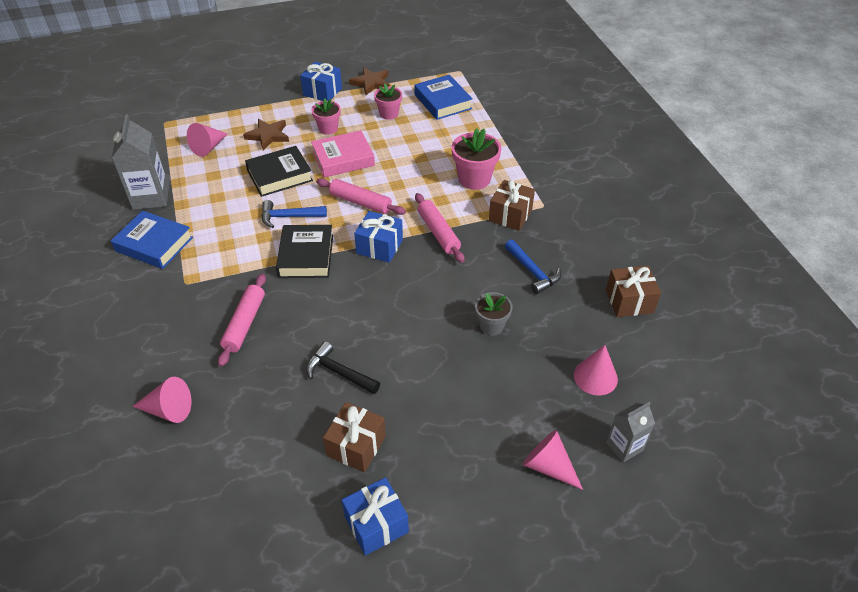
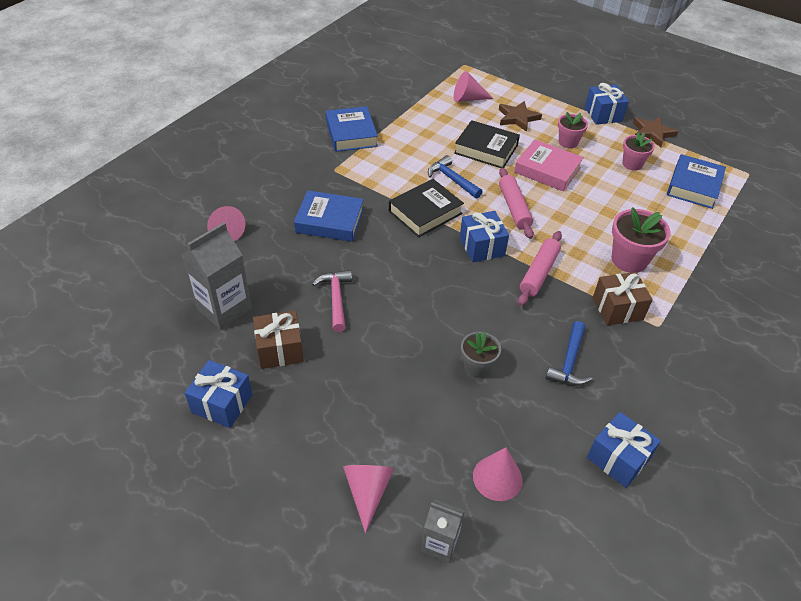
camera: 50 degrees right, 0 degrees up
(151, 197) = (389, 105): grey carton -> grey carton (224, 309)
(244, 324) = (329, 221): pink rolling pin -> blue book
(338, 372) = (336, 298): black hammer -> pink hammer
(629, 301) = (618, 458): brown gift -> blue gift

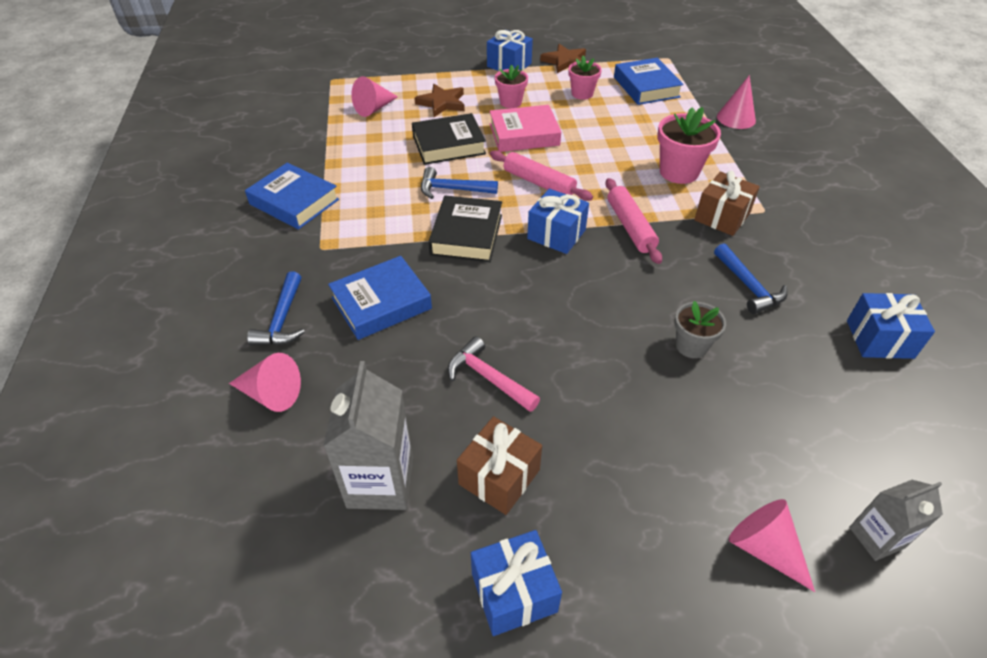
camera: 40 degrees left, 0 degrees up
(271, 197) = (282, 320): none -> blue hammer
(497, 478) = (833, 432): pink cone -> pink cone (736, 118)

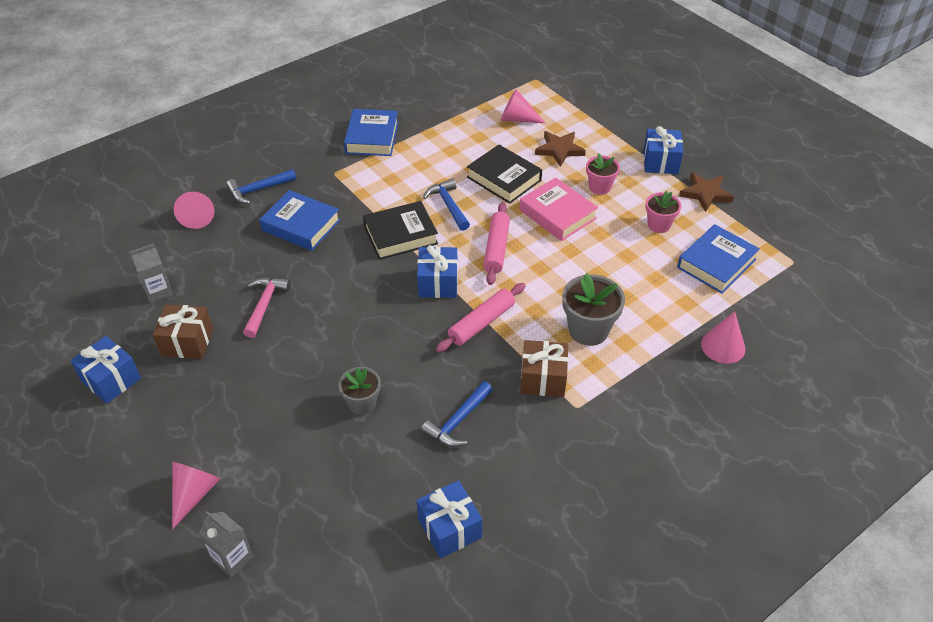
camera: 60 degrees right, 0 degrees up
(380, 482) = (158, 291): grey carton -> grey carton, size x0.60
(679, 172) = (588, 330): pink flower pot -> grey flower pot

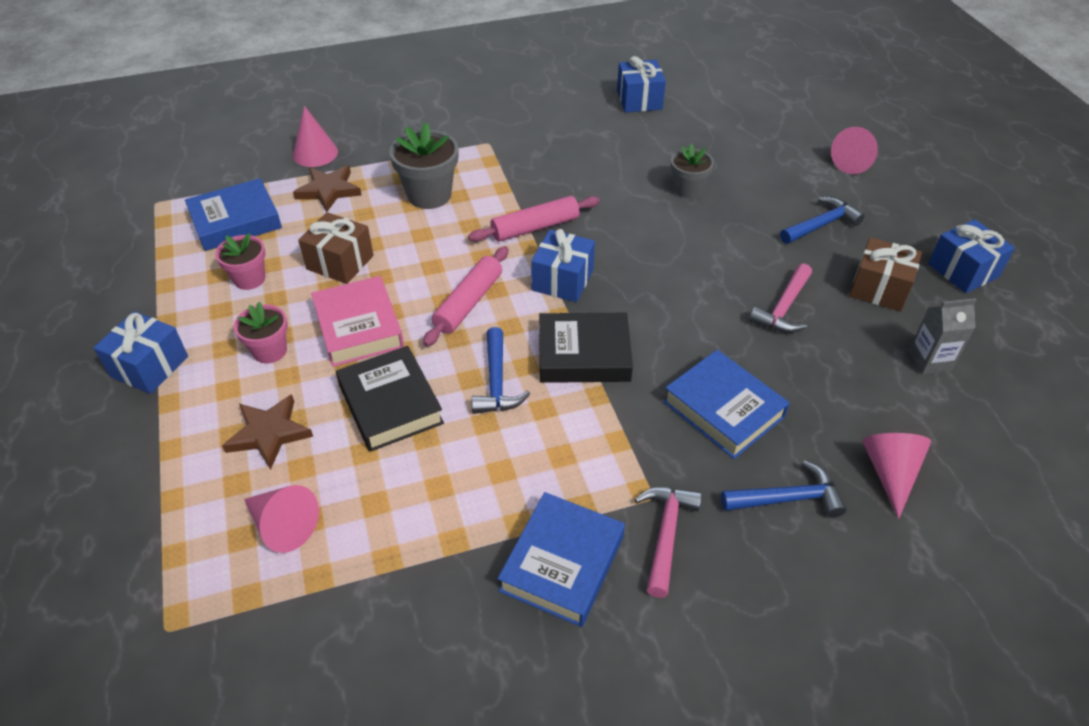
camera: 160 degrees left, 0 degrees up
(232, 558) = (817, 119): grey carton -> none
(323, 160) = (666, 534): none -> pink hammer
(458, 421) = (601, 157): blue hammer -> blue hammer (821, 224)
(543, 379) = (504, 168): brown gift -> brown gift (340, 262)
(705, 193) = (148, 303): brown star -> brown star (328, 190)

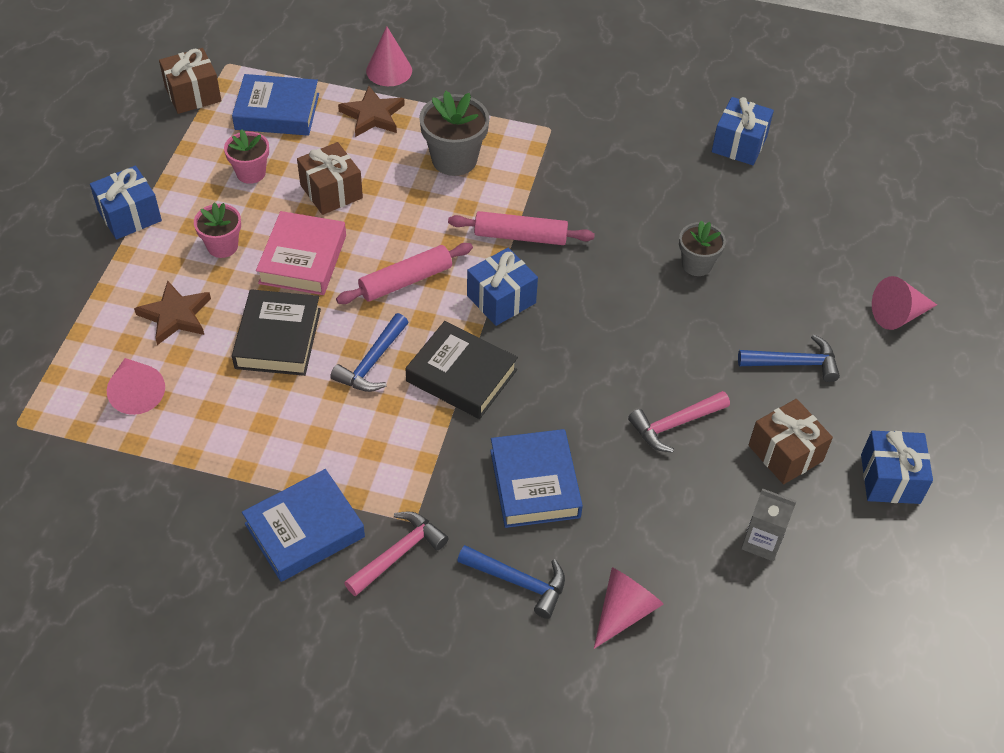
camera: 30 degrees right, 5 degrees up
(139, 239) = (193, 94): none -> brown gift

